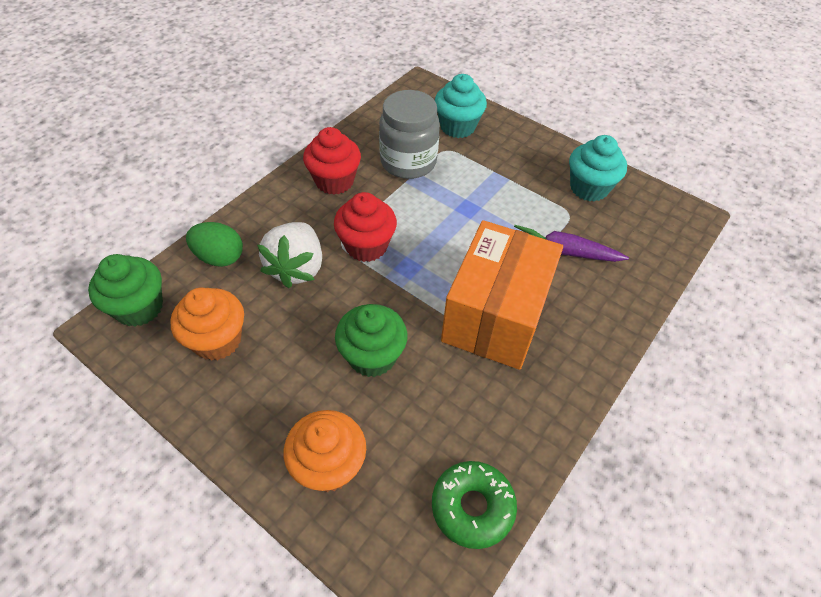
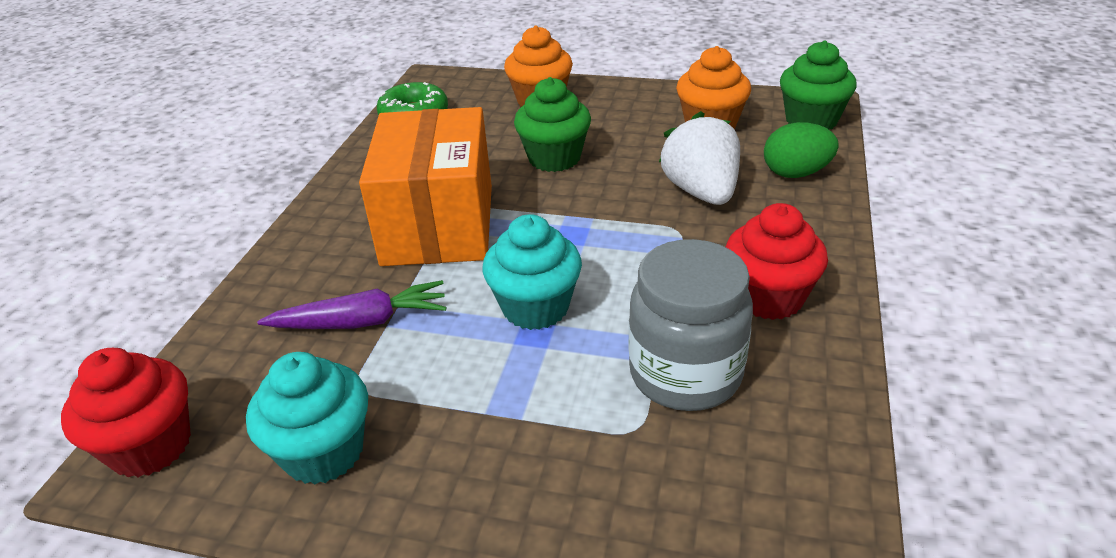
camera: 160 degrees right, 15 degrees down
(366, 246) = (642, 237): red cupcake -> red cupcake (150, 446)
(457, 127) = (649, 498): turquoise cupcake -> turquoise cupcake (535, 307)

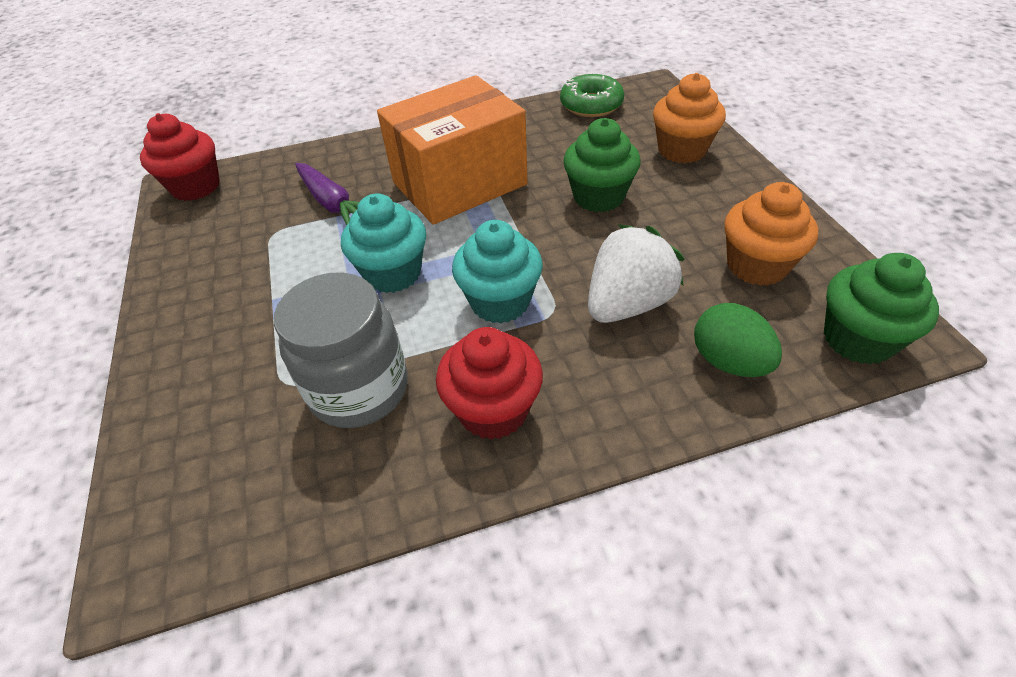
camera: 60 degrees right, 10 degrees up
(323, 452) = (212, 248): turquoise cupcake -> turquoise cupcake (500, 302)

